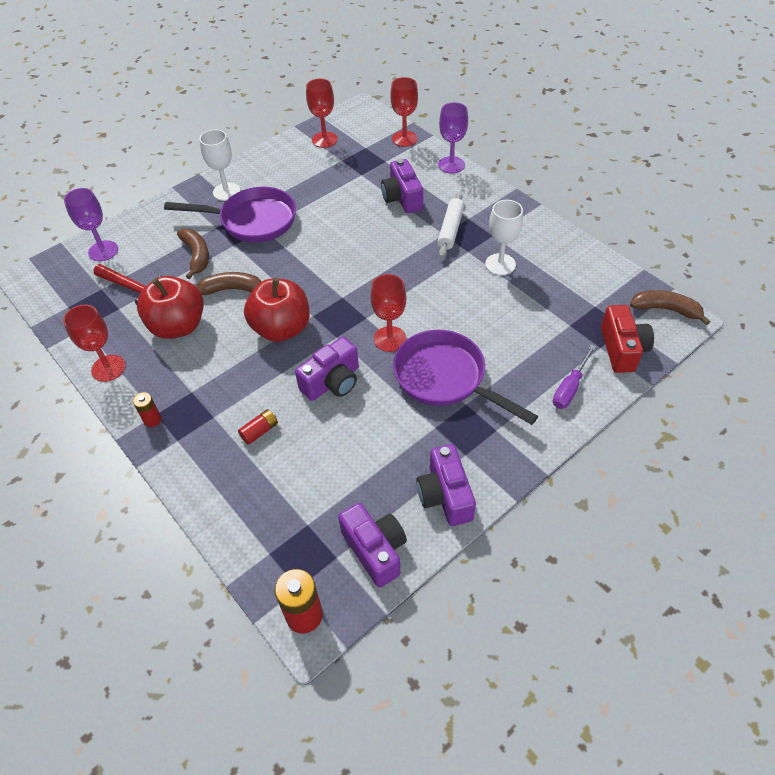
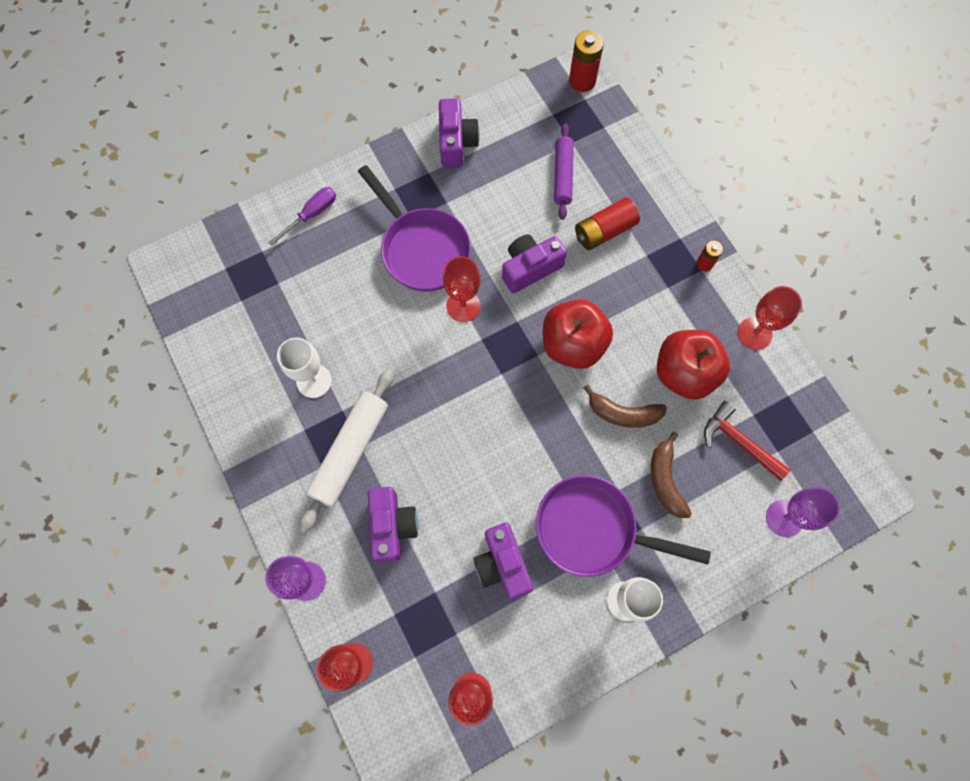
camera: 170 degrees left, 20 degrees up
(260, 431) = (604, 231): red battery -> red battery, size x1.73
(312, 481) = (563, 175): none -> purple rolling pin
(375, 550) = (522, 113): purple camera -> purple camera (502, 564)
(450, 229) = (350, 451): white rolling pin -> white rolling pin, size x1.51
(622, 349) = (243, 244): red camera -> none
(665, 310) = (174, 279): brown banana -> none

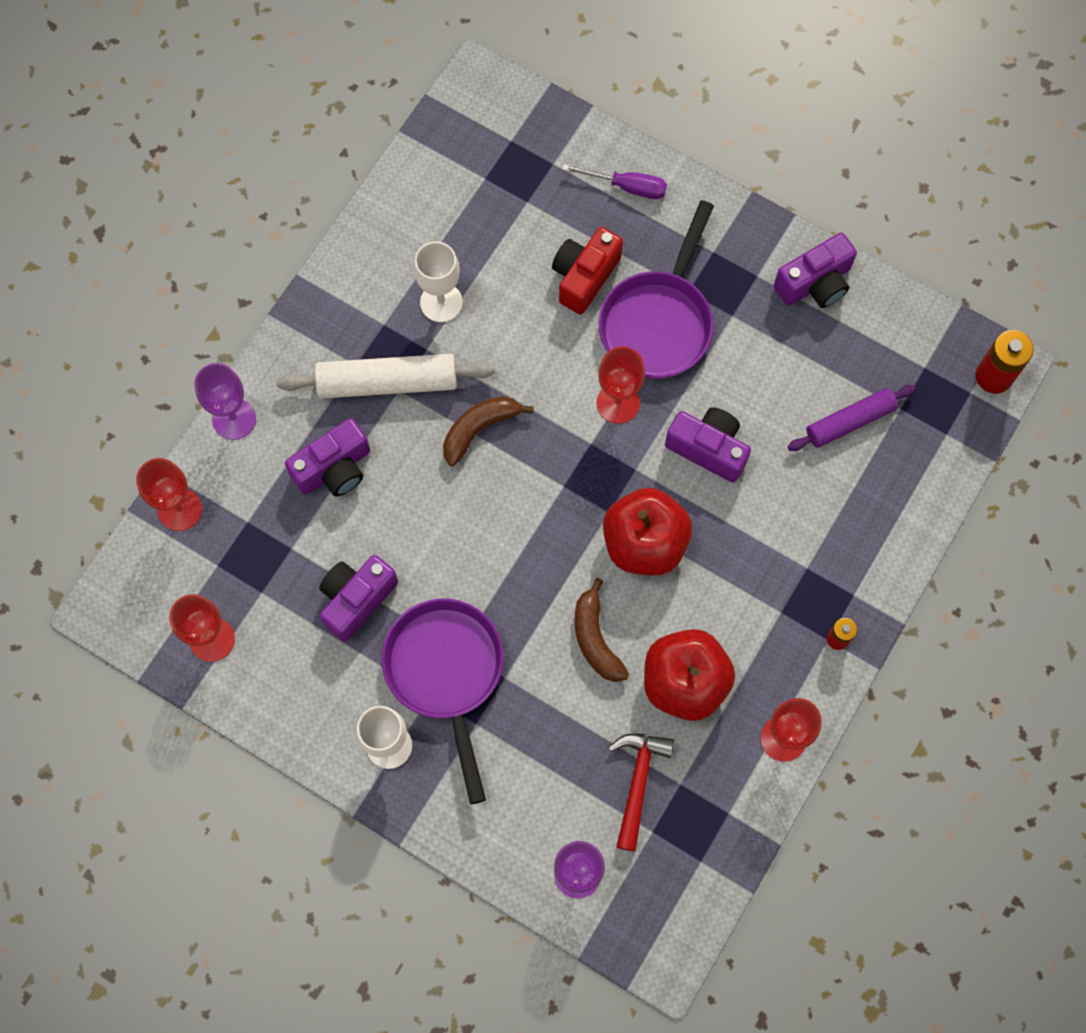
camera: 60 degrees right, 0 degrees up
(358, 277) = (584, 276): none -> red camera
(604, 231) = (807, 505): red battery -> none
(665, 480) = (545, 723): brown banana -> brown banana (479, 429)

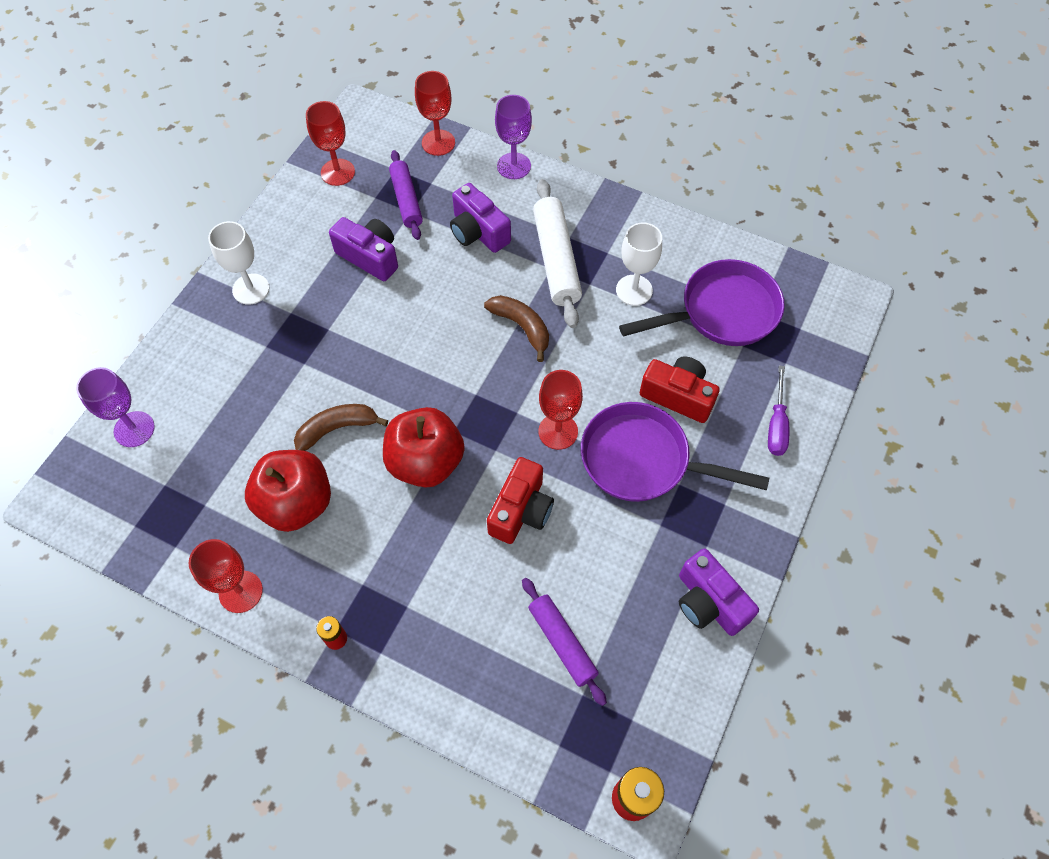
camera: 85 degrees right, 10 degrees down
(272, 553) = (406, 200): none -> purple rolling pin
(446, 673) = (308, 322): purple pan -> purple pan (721, 312)
(637, 782) = (208, 470): red hammer -> none
(708, 448) = (521, 510): purple camera -> red camera

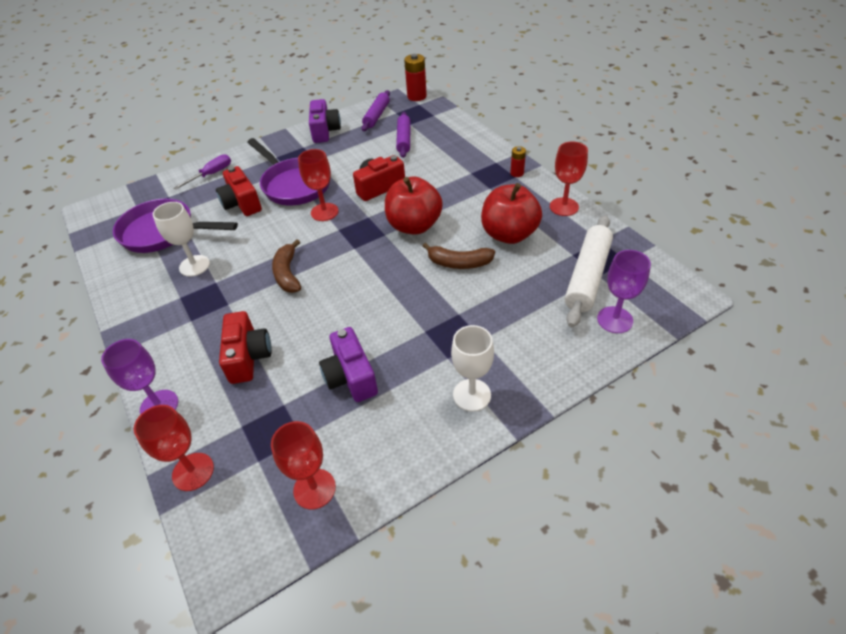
camera: 145 degrees left, 15 degrees down
(406, 200) = (277, 418): purple rolling pin -> purple rolling pin (377, 115)
(478, 232) = (248, 357): purple camera -> red camera
(556, 259) = (217, 308): white rolling pin -> white rolling pin (587, 276)

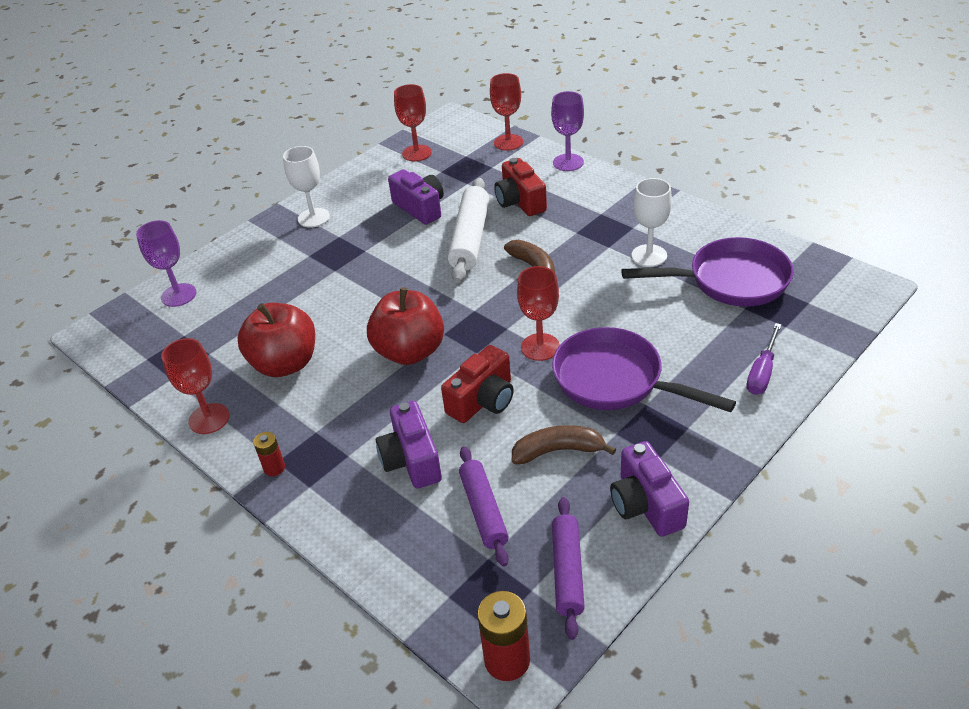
camera: 165 degrees right, 5 degrees down
(242, 203) = (666, 337): red camera -> none
(434, 165) = (411, 460): none -> purple camera
(459, 263) = (342, 317): brown banana -> brown banana (558, 451)
(587, 276) = (197, 331): white rolling pin -> white rolling pin (470, 238)

